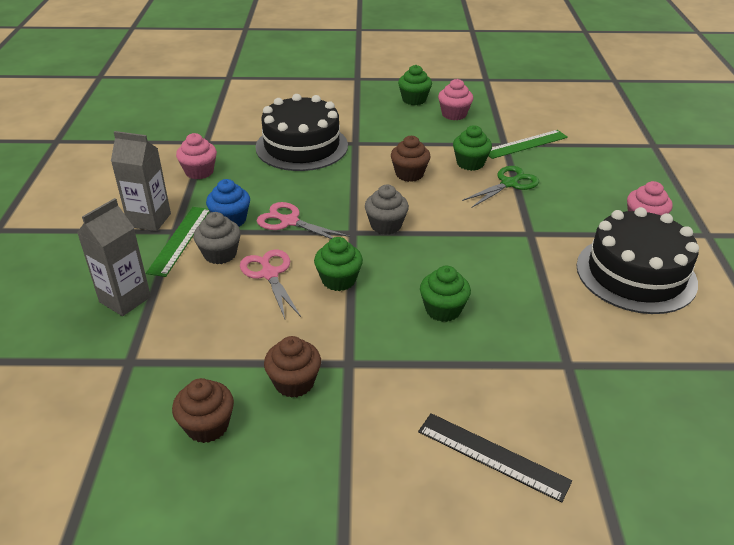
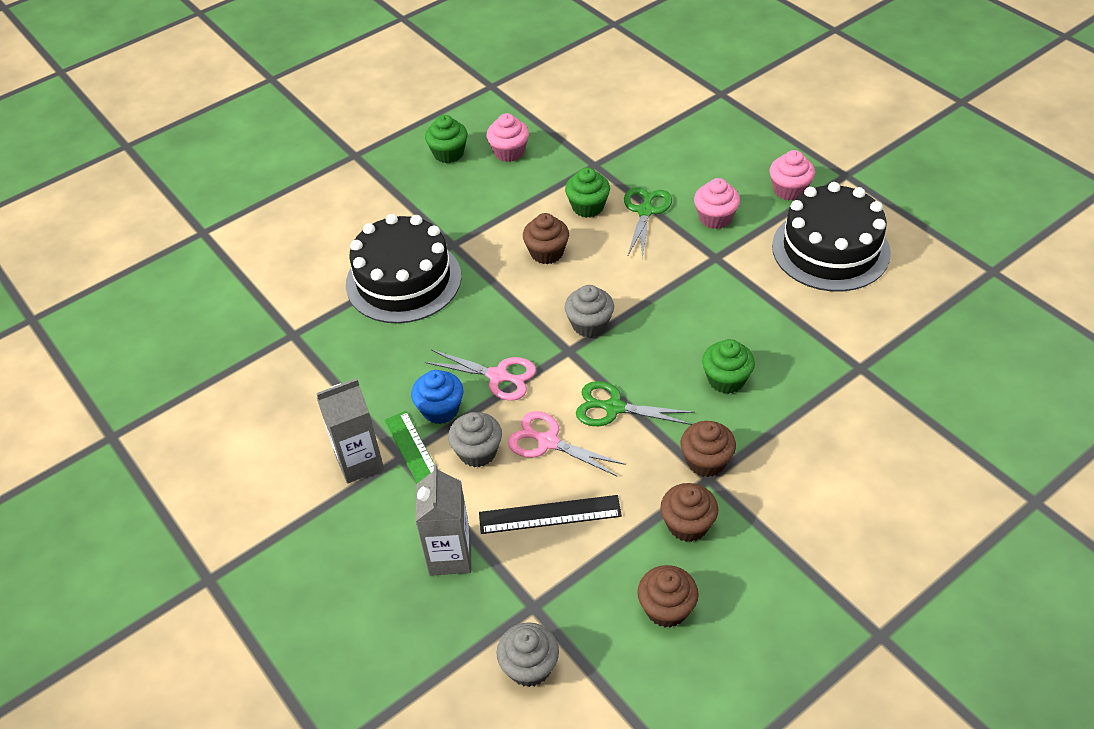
camera: 35 degrees left, 10 degrees up
(76, 395) = (529, 666): none -> grey cupcake
(199, 172) = (335, 375): pink cupcake -> pink cupcake (715, 218)
(289, 221) = (498, 376): pink scissors -> pink scissors turned 150 degrees counterclockwise
(338, 280) = (613, 408): green cupcake -> green scissors
(361, 351) = (706, 461): none -> brown cupcake
(492, 456) = (883, 479): black ruler -> black ruler (550, 514)
(525, 144) = (613, 154): green ruler -> none

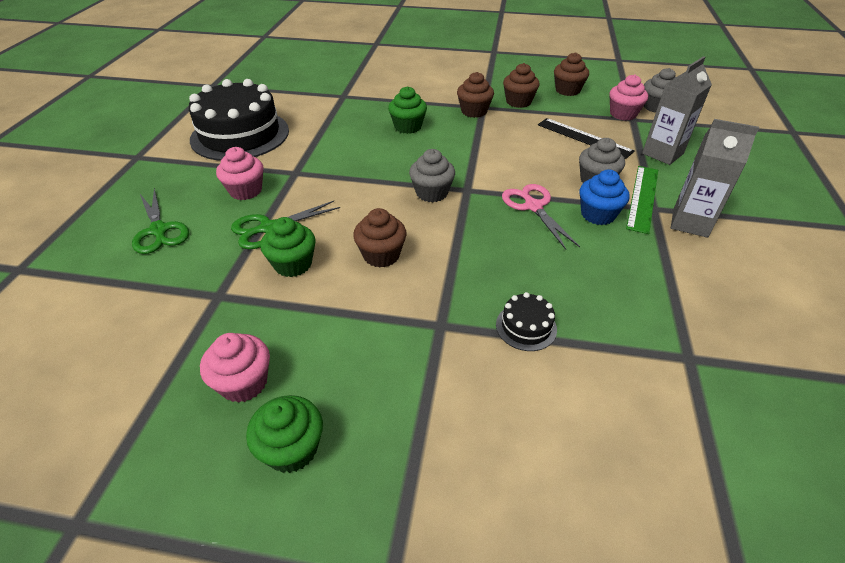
camera: 135 degrees left, 5 degrees down
(403, 280) = (526, 327): black cake -> black cake, size x0.42
(547, 442) = (545, 161): pink scissors -> none
(613, 408) = (485, 151): green scissors -> green scissors (159, 231)
(789, 190) = (177, 172): pink cupcake -> pink cupcake (623, 114)

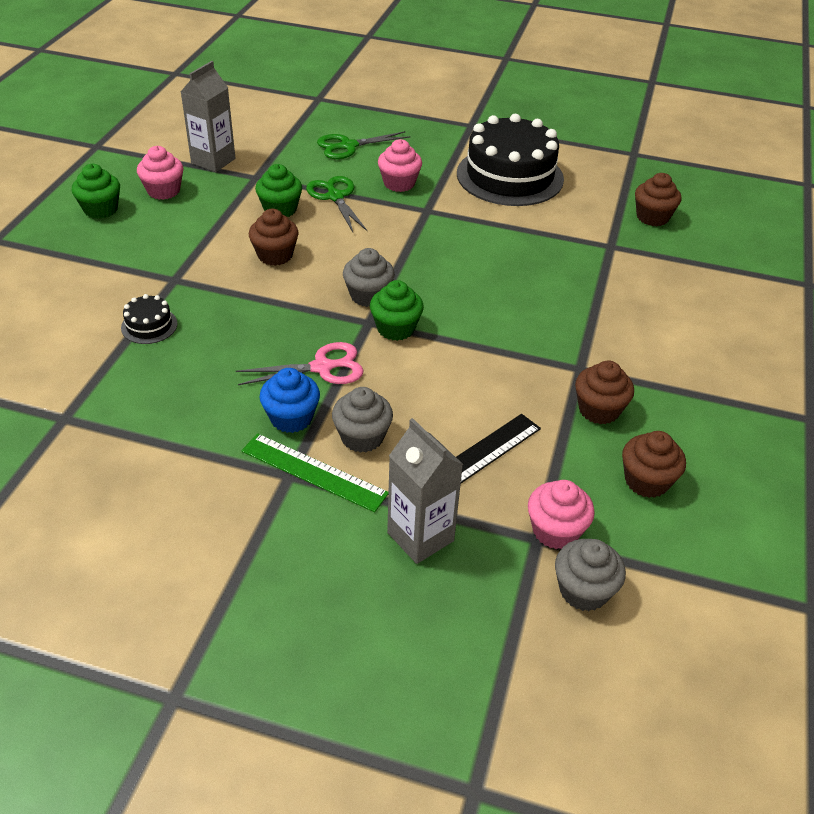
camera: 95 degrees right, 0 degrees up
(408, 127) = (522, 292): green cupcake -> green cupcake (396, 328)
(474, 111) = (566, 357): brown cupcake -> brown cupcake (652, 217)
(690, 223) = (249, 500): grey carton -> grey carton (213, 161)

